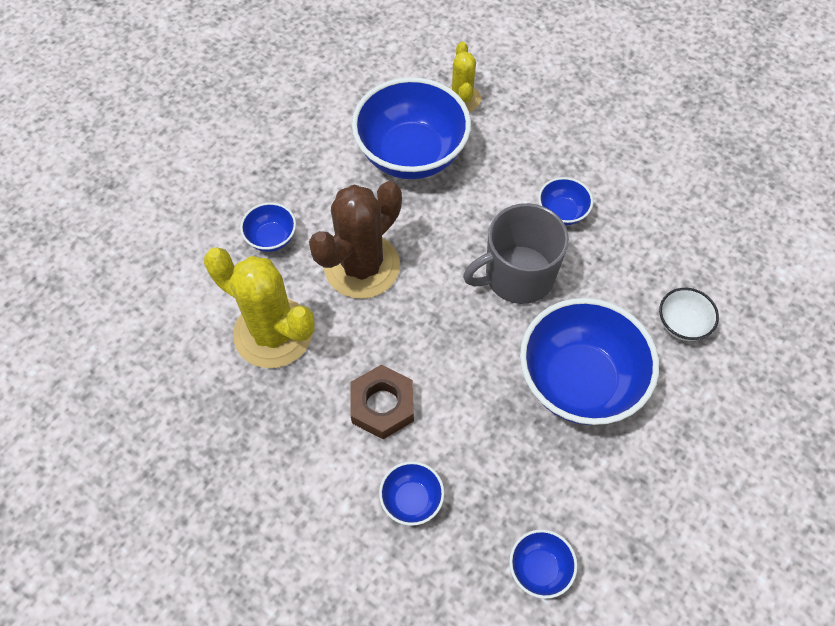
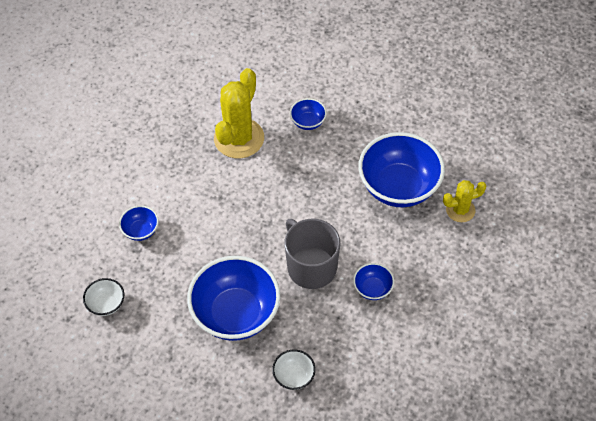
camera: 80 degrees right, 5 degrees down
(362, 266) = (298, 175): brown cactus -> none
(382, 405) = (200, 205): brown nut -> none
(539, 569) = (106, 304): blue bowl -> white bowl

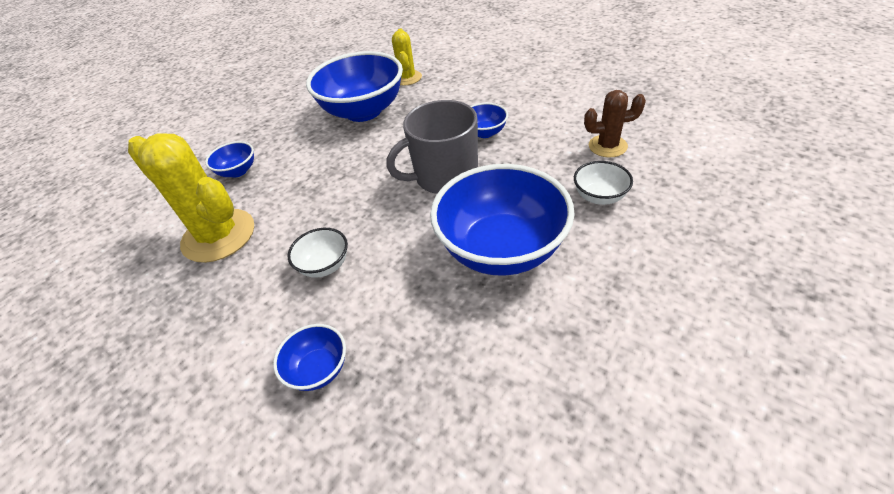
camera: 75 degrees left, 10 degrees down
(106, 304) = (456, 436): white bowl -> white bowl (325, 265)
(359, 385) = (607, 146): none -> brown cactus

